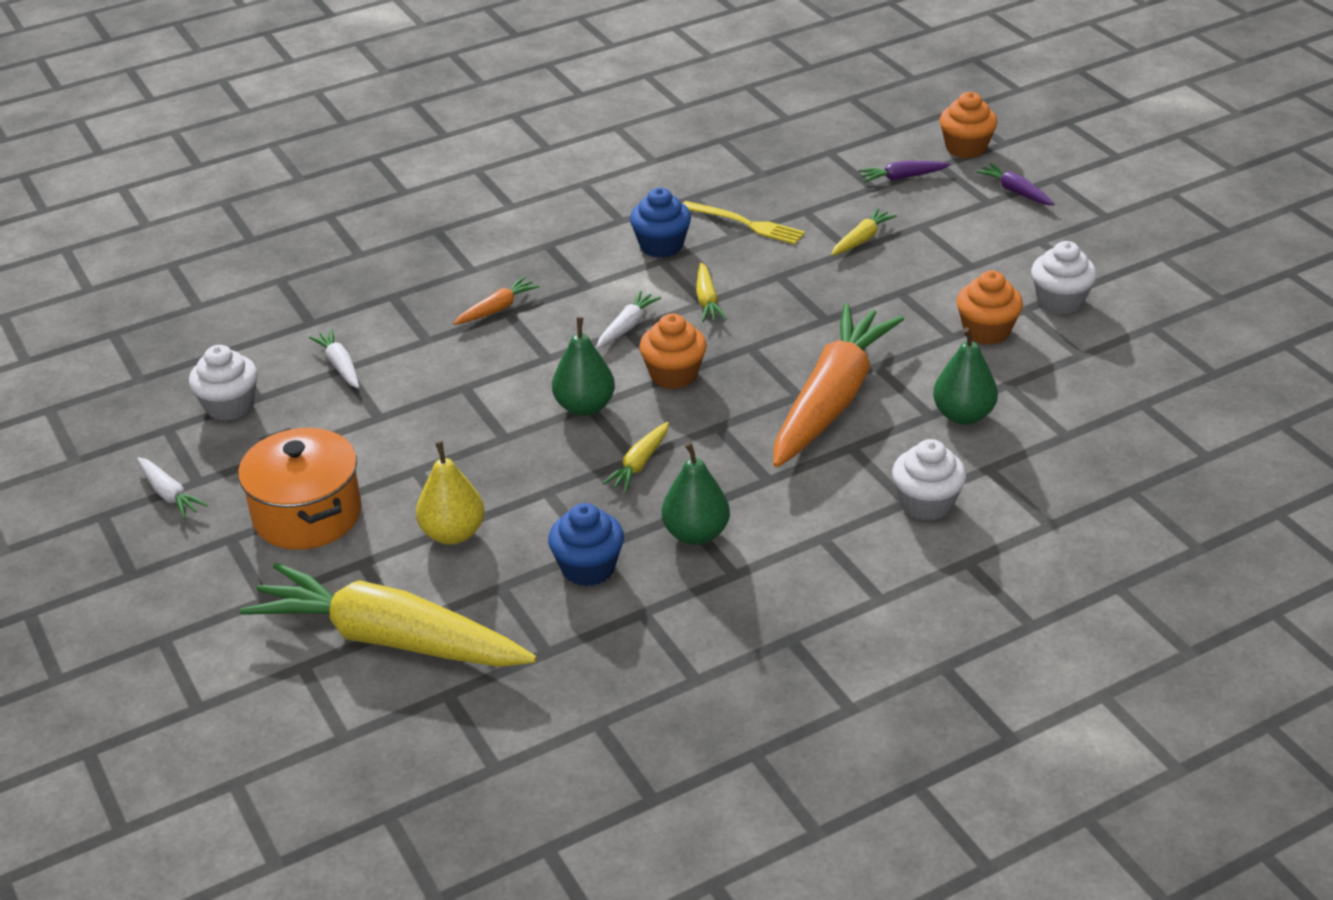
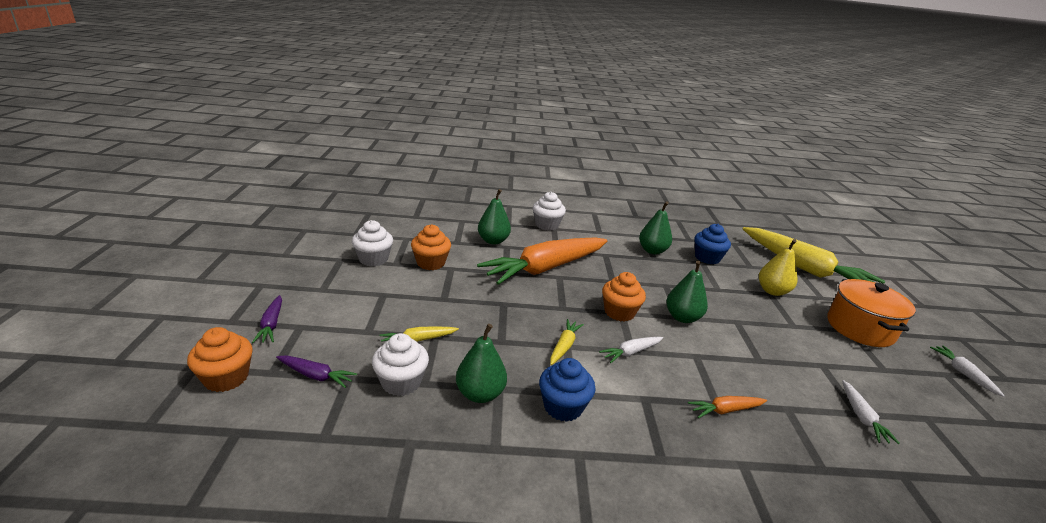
camera: 155 degrees left, 10 degrees down
(229, 406) = (949, 420): white cupcake -> white cupcake (401, 382)
(639, 464) = (664, 282): yellow carrot -> none
(746, 224) = (480, 394): yellow fork -> green pear

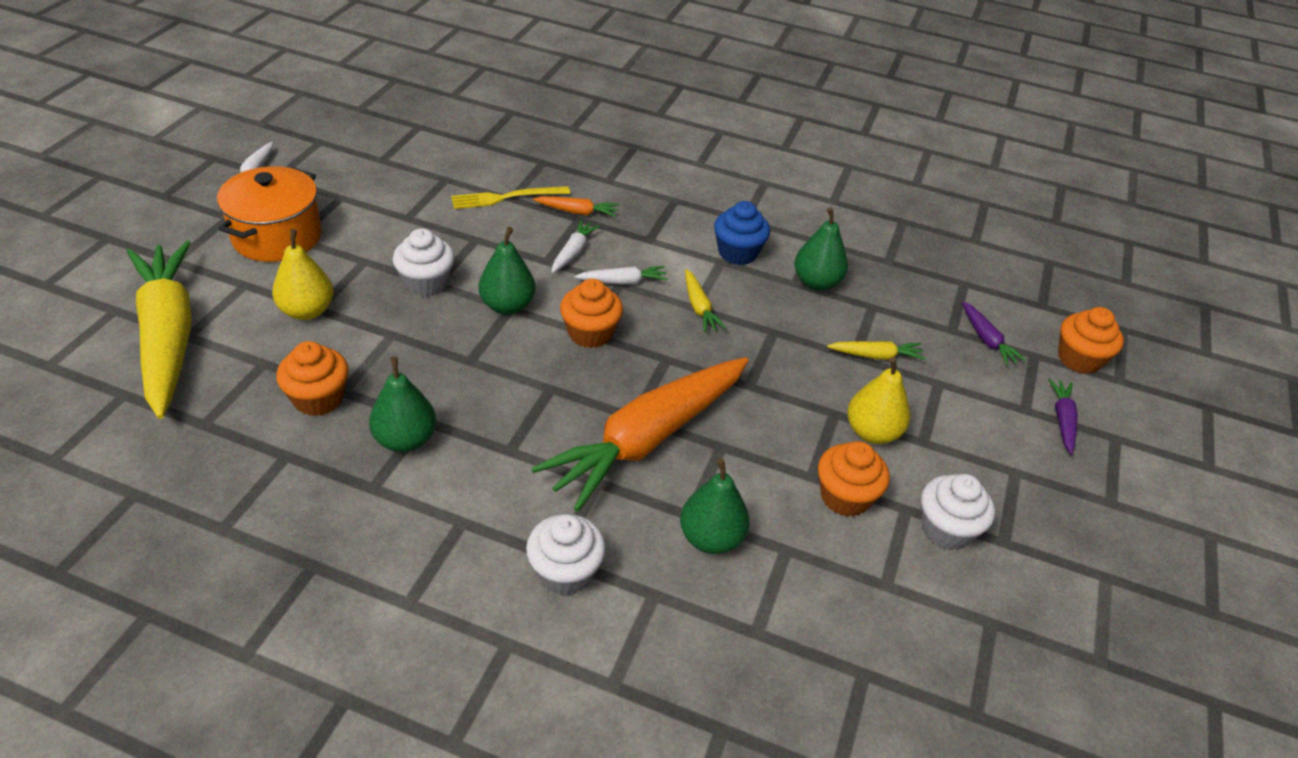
camera: 160 degrees left, 15 degrees up
(316, 375) = (987, 340): purple carrot -> purple carrot turned 150 degrees counterclockwise
(401, 382) = (896, 312): white cupcake -> white cupcake (426, 283)
(417, 293) = (872, 432): none -> yellow pear
(545, 268) = (647, 439): orange carrot -> orange carrot turned 150 degrees clockwise
(564, 346) = (699, 307): yellow carrot -> yellow carrot turned 60 degrees counterclockwise
(707, 258) = (318, 398): blue cupcake -> orange cupcake
(792, 407) = (506, 197): none -> yellow fork
(862, 417) = (446, 176): white carrot -> white carrot (573, 252)

